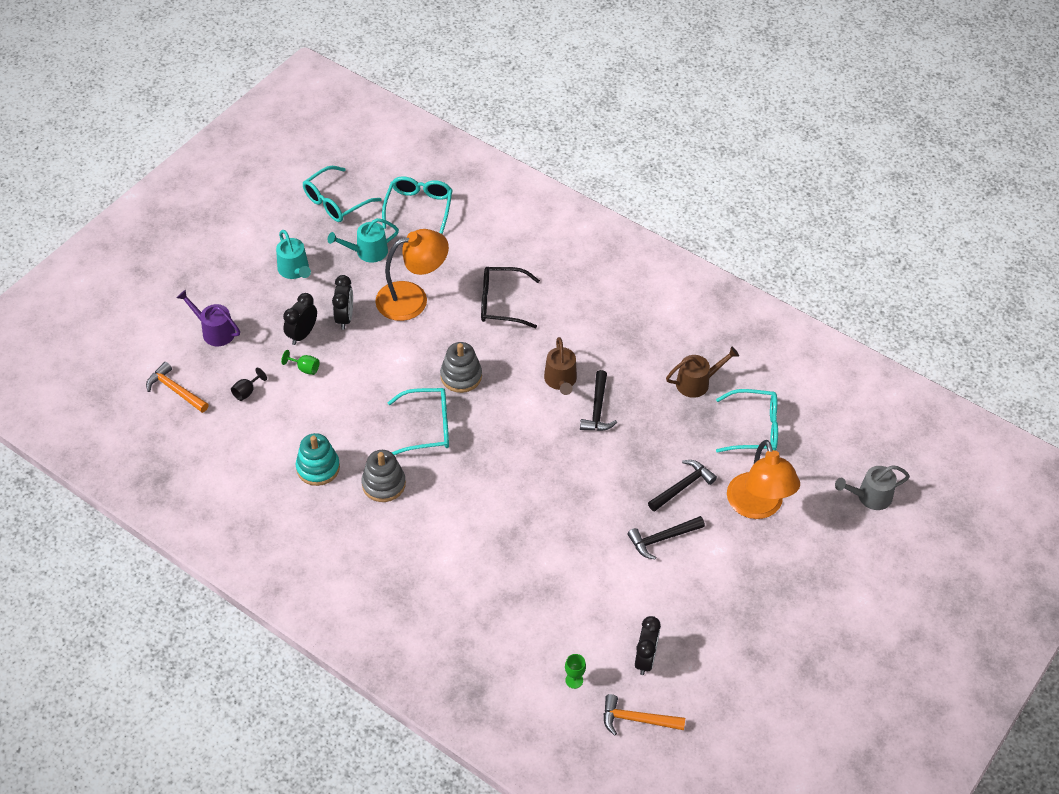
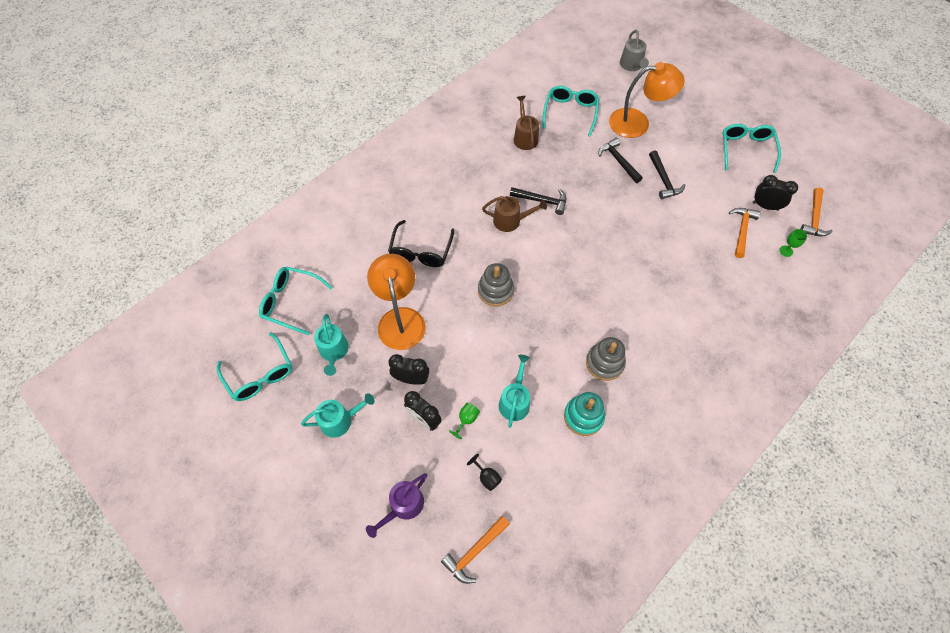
camera: 80 degrees left, 10 degrees up
(329, 407) = (515, 401): none -> turquoise watering can
(428, 427) = (547, 322): turquoise glasses -> turquoise glasses (746, 149)
(598, 629) = (741, 230): none -> orange hammer

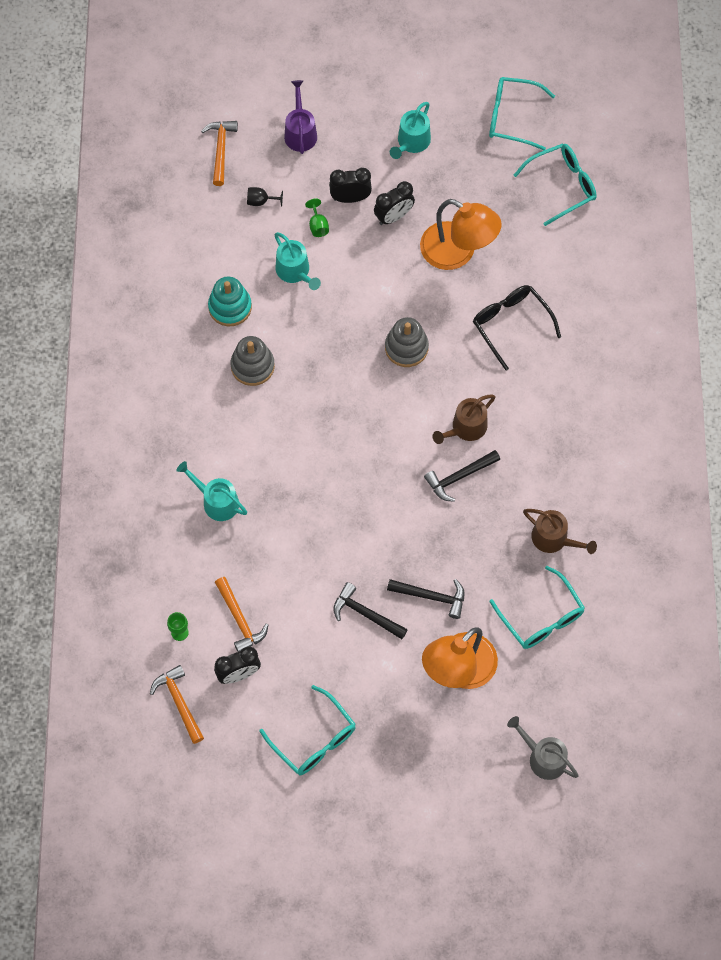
camera: 135 degrees right, 5 degrees up
(334, 351) = (478, 182): turquoise watering can -> turquoise watering can (216, 501)

